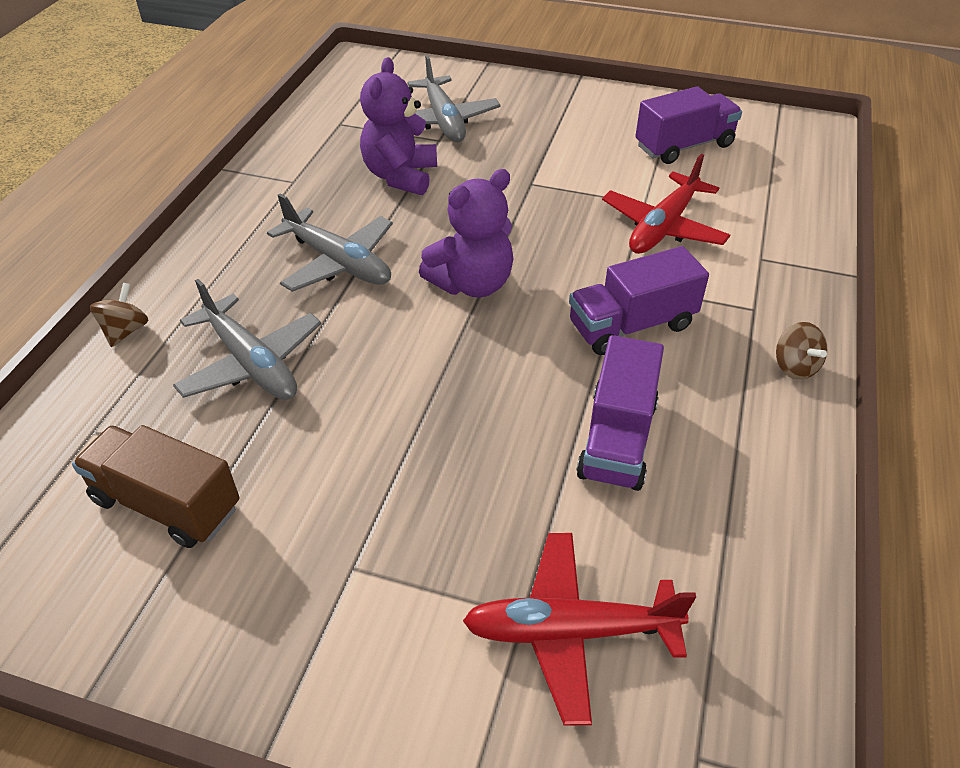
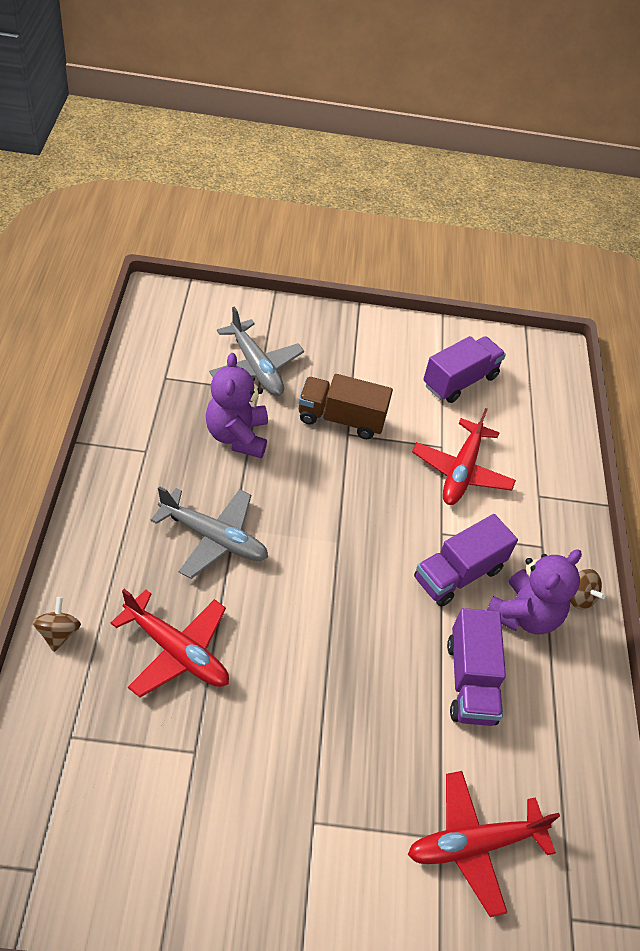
camera: 20 degrees left, 5 degrees up
(167, 504) = (157, 793): brown truck -> brown truck (341, 419)
(251, 363) = (177, 651): grey plane -> red plane
(472, 284) = (328, 547): purple teddy bear -> purple teddy bear (523, 615)

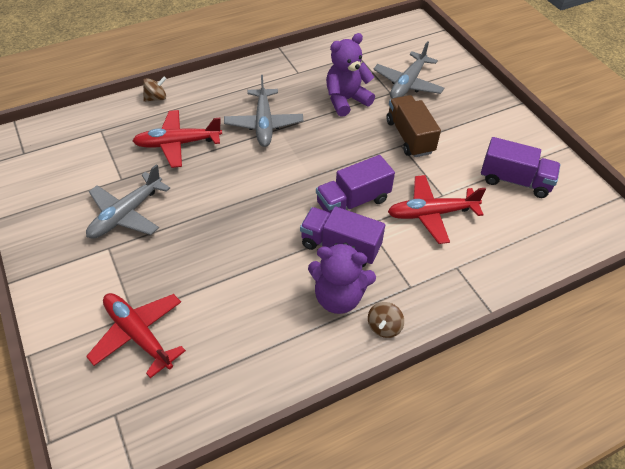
camera: 65 degrees right, 0 degrees up
(177, 651) = (178, 144): red plane -> red plane turned 75 degrees clockwise
(267, 774) = (126, 214): none -> grey plane
(470, 681) = (259, 286): purple truck -> purple truck (353, 201)

